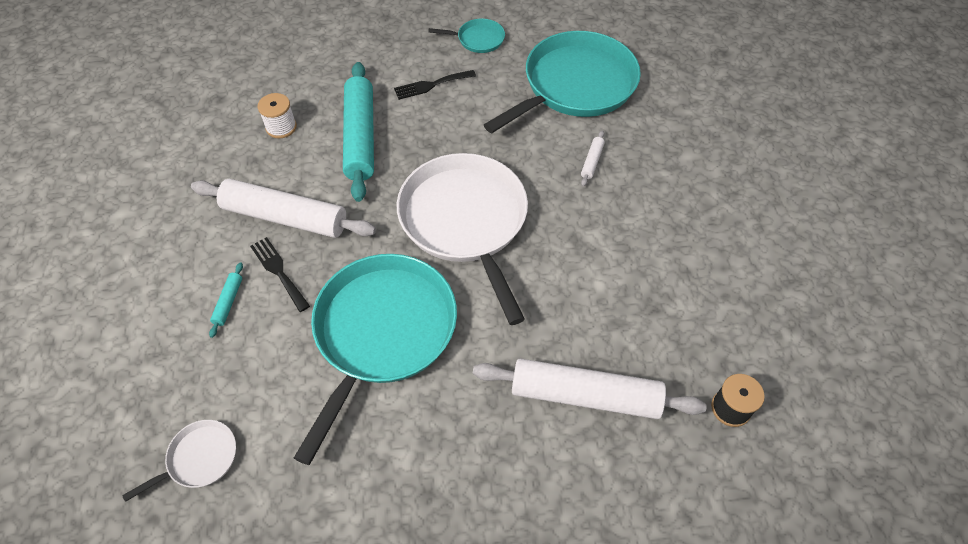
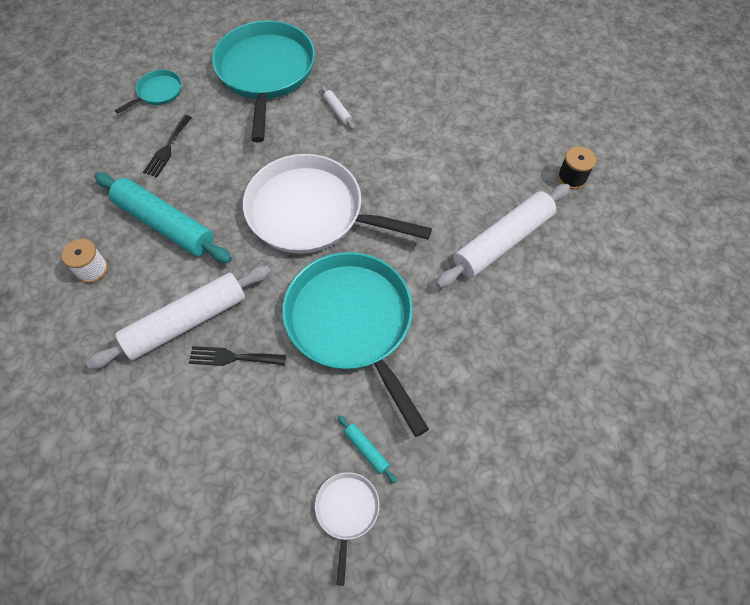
camera: 50 degrees left, 5 degrees up
(228, 302) = (226, 410): turquoise rolling pin -> turquoise rolling pin (366, 450)

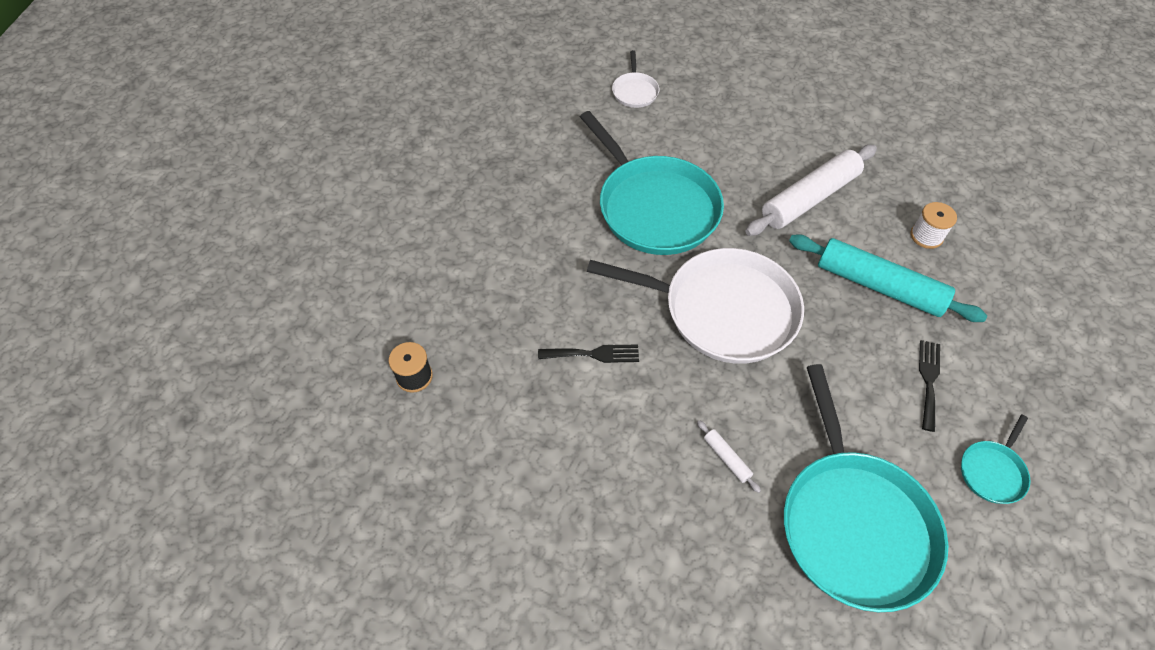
camera: 175 degrees right, 5 degrees down
(233, 357) = (755, 175): black fork -> black fork (594, 354)
(366, 450) = (626, 124): turquoise rolling pin -> none
(503, 241) = (506, 292): white rolling pin -> none

